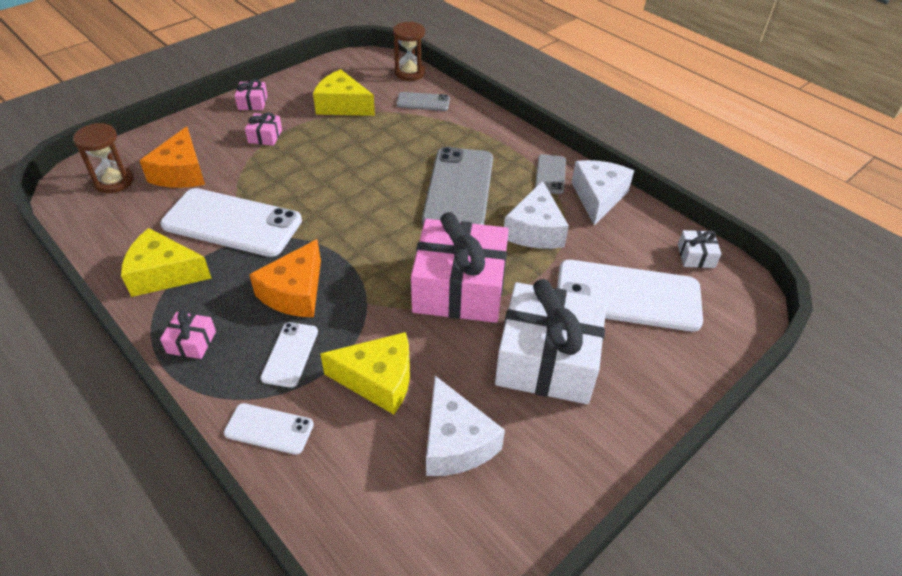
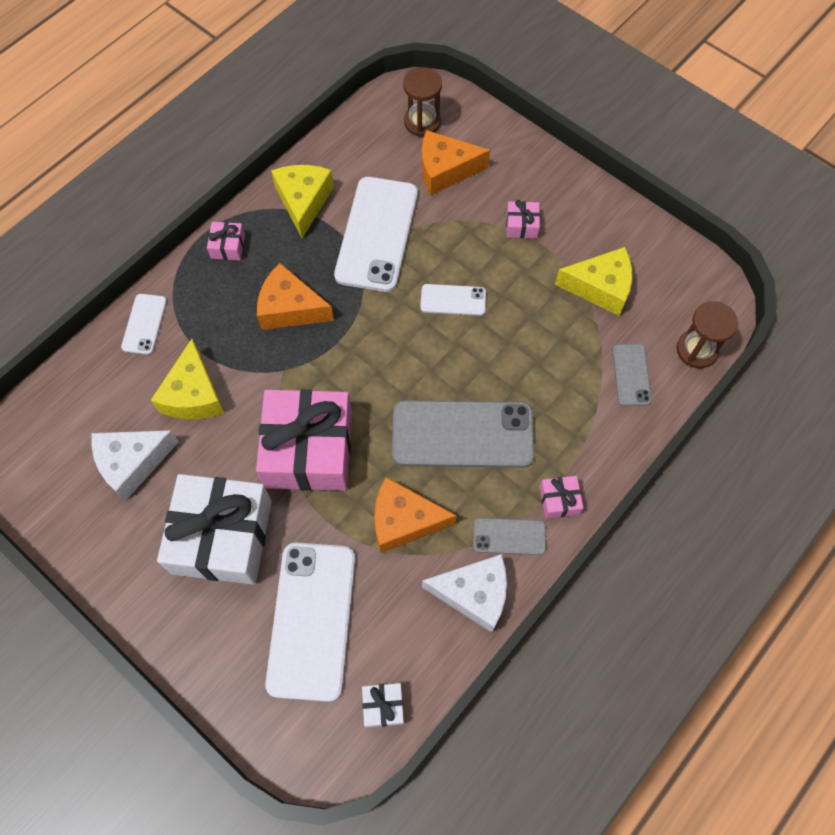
camera: 85 degrees right, 20 degrees up
(252, 103) = (583, 197): pink gift -> pink gift (559, 500)
(290, 354) = (218, 321): white phone -> white phone (453, 300)
(342, 105) = (600, 287): yellow cheese -> yellow cheese turned 75 degrees clockwise
(535, 230) = (404, 520): white cheese -> orange cheese

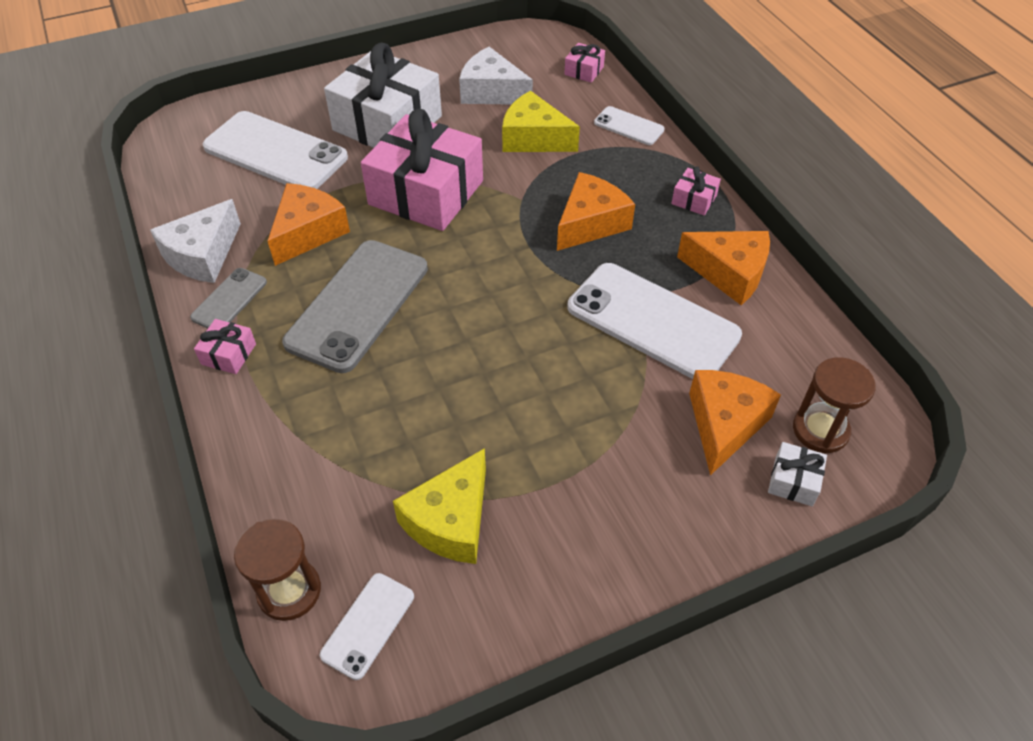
camera: 115 degrees right, 15 degrees down
(132, 463) = (491, 92): white cheese -> white cheese turned 60 degrees counterclockwise
(303, 202) = (729, 273): yellow cheese -> orange cheese
(383, 706) = (173, 171): white gift -> white gift (793, 481)
(453, 300) = (523, 358): white phone -> white phone (368, 625)
(521, 225) = (595, 473): pink gift -> pink gift (584, 71)
(631, 375) = (311, 493): grey phone -> none

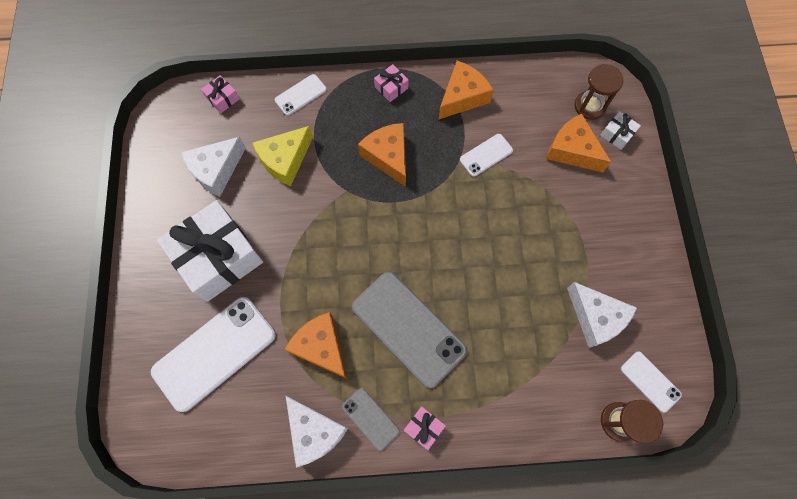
camera: 70 degrees left, 20 degrees up
(426, 193) = (313, 252): pink gift -> none
(450, 521) = (596, 318): yellow cheese -> white cheese
(652, 321) = (486, 155): white phone -> white phone, size x0.49

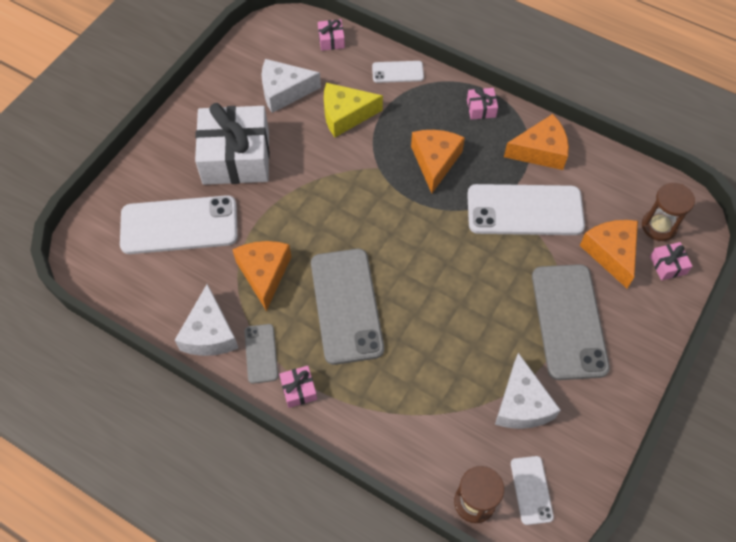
camera: 35 degrees right, 10 degrees down
(486, 155) = (525, 210): white phone -> white phone, size x2.04
(581, 226) = (569, 321): none -> grey phone
(617, 134) = (668, 265): white gift -> pink gift

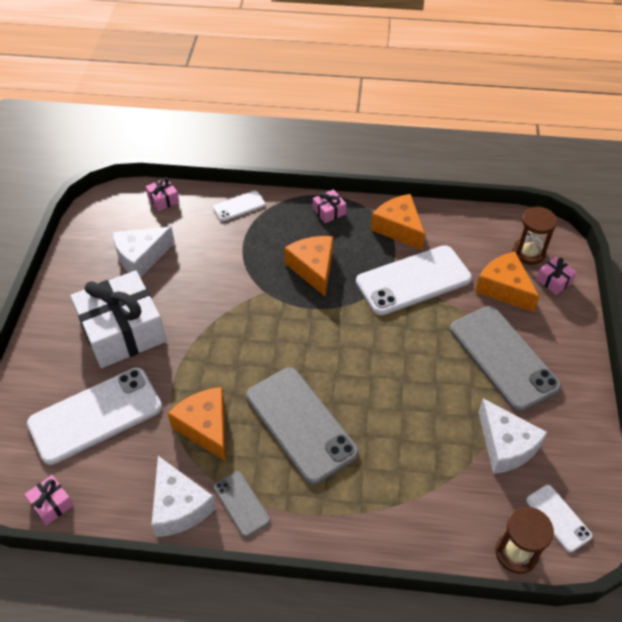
camera: 25 degrees left, 10 degrees down
(299, 390) = (297, 522): pink gift -> pink gift (52, 504)
(345, 115) = (210, 258): yellow cheese -> none
(540, 151) = (398, 228): orange cheese -> orange cheese turned 90 degrees counterclockwise

